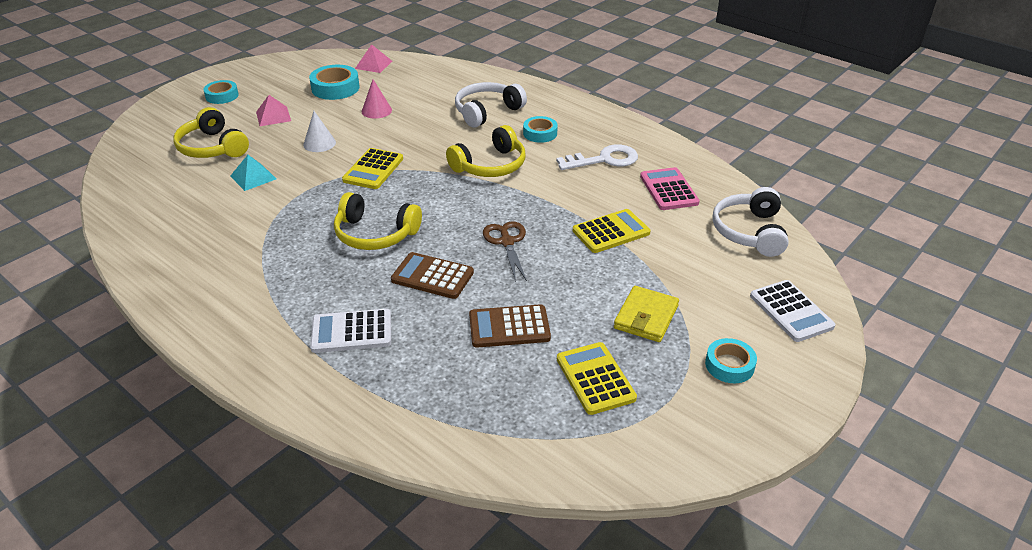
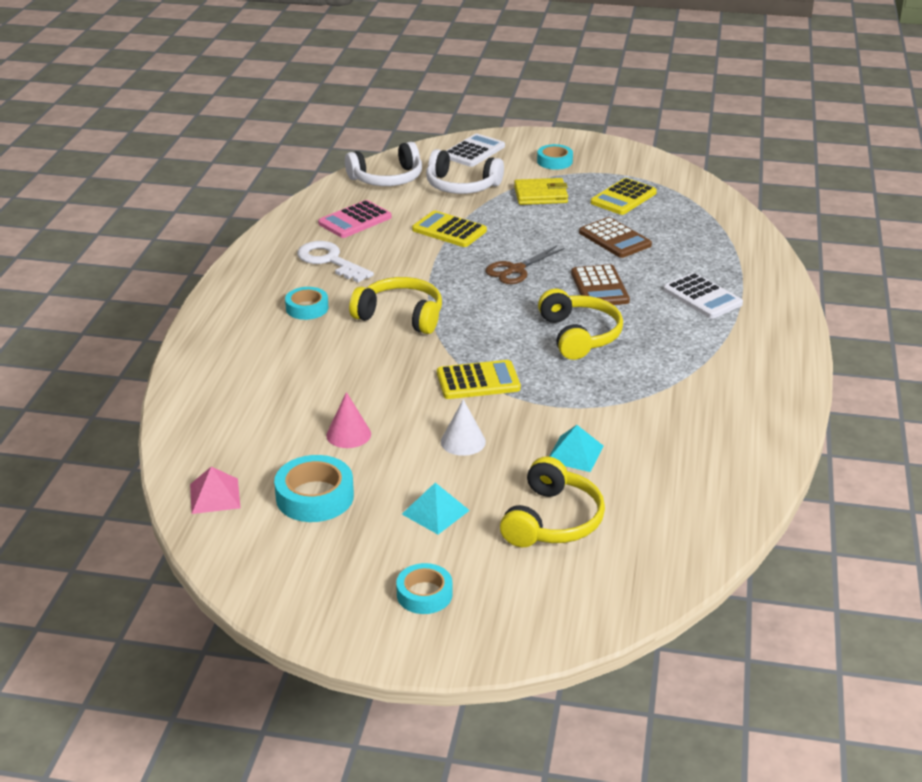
camera: 120 degrees left, 5 degrees down
(273, 116) = (435, 512): pink pyramid -> turquoise pyramid
(487, 112) = (284, 355): white headphones -> white headphones (461, 186)

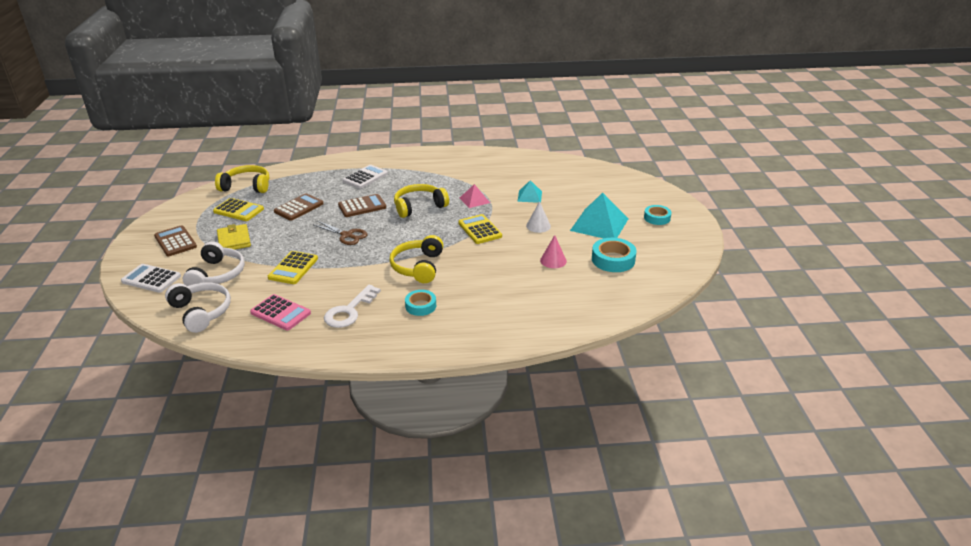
camera: 105 degrees left, 0 degrees up
(215, 496) = (636, 291): pink pyramid -> pink pyramid (474, 200)
(435, 512) = (599, 224): turquoise pyramid -> turquoise pyramid, size x1.88
(552, 520) = (584, 196): yellow headphones -> yellow headphones (246, 186)
(554, 161) = (175, 241): turquoise tape -> brown calculator

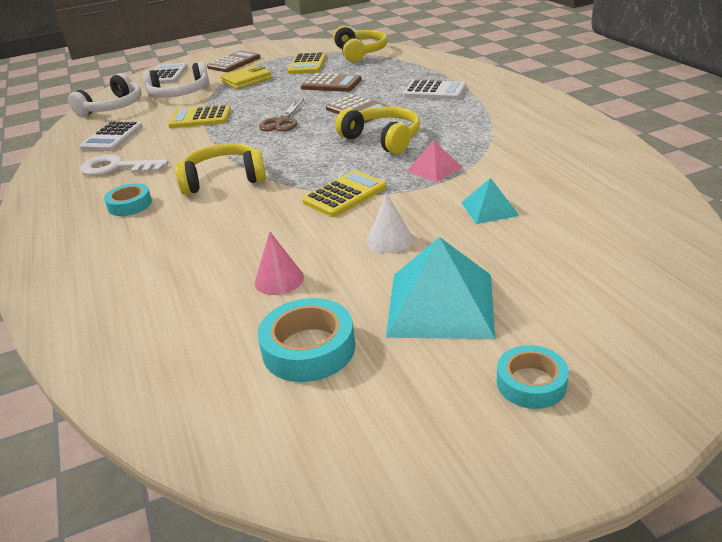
camera: 75 degrees right, 0 degrees up
(280, 313) = (112, 137): pink calculator -> white calculator

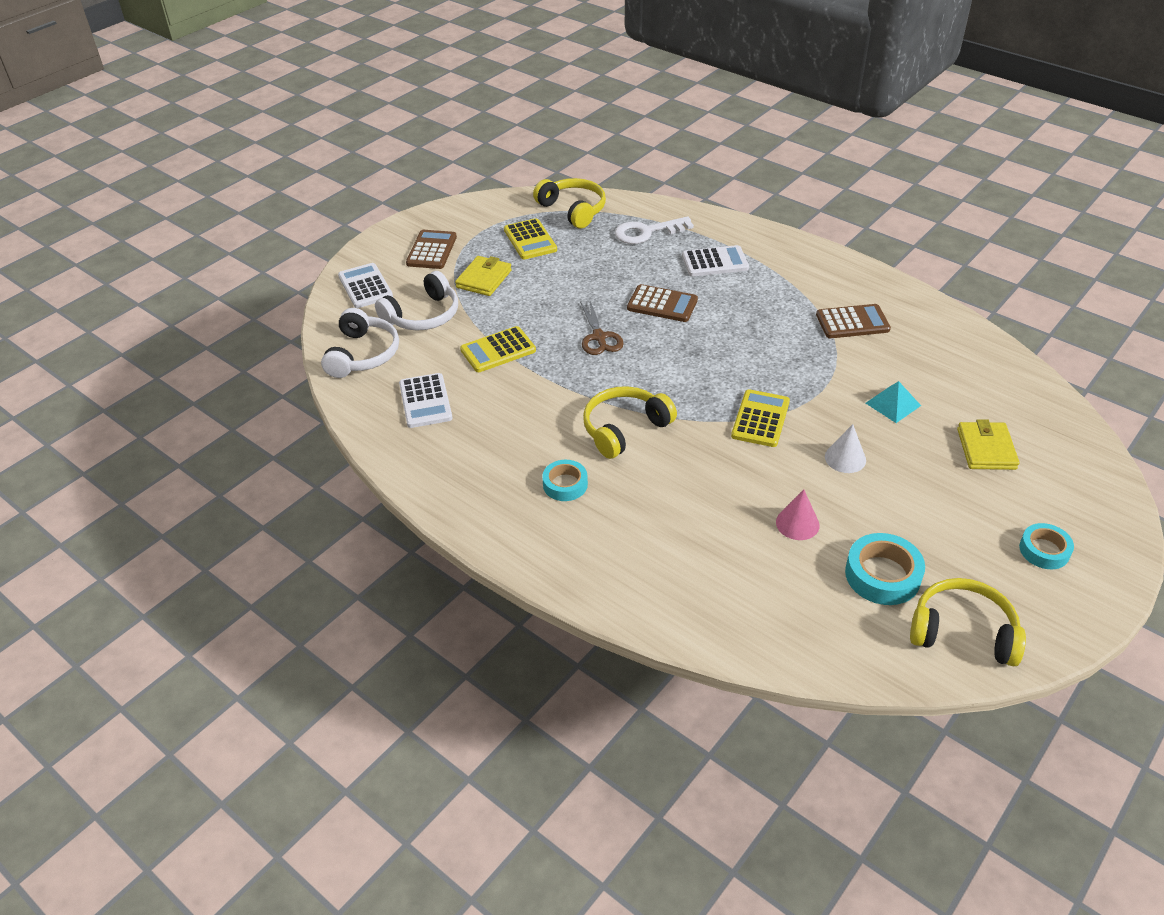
camera: 30 degrees left, 10 degrees up
(117, 168) = (489, 442): white key -> white key (647, 232)
(331, 84) = (593, 269): brown calculator -> brown calculator (852, 322)
(383, 139) = (727, 341): yellow headphones -> yellow headphones (963, 632)
(434, 169) = (809, 369): pink pyramid -> none
(440, 304) = (937, 507): turquoise pyramid -> none
(557, 266) = (986, 449): none -> yellow wallet

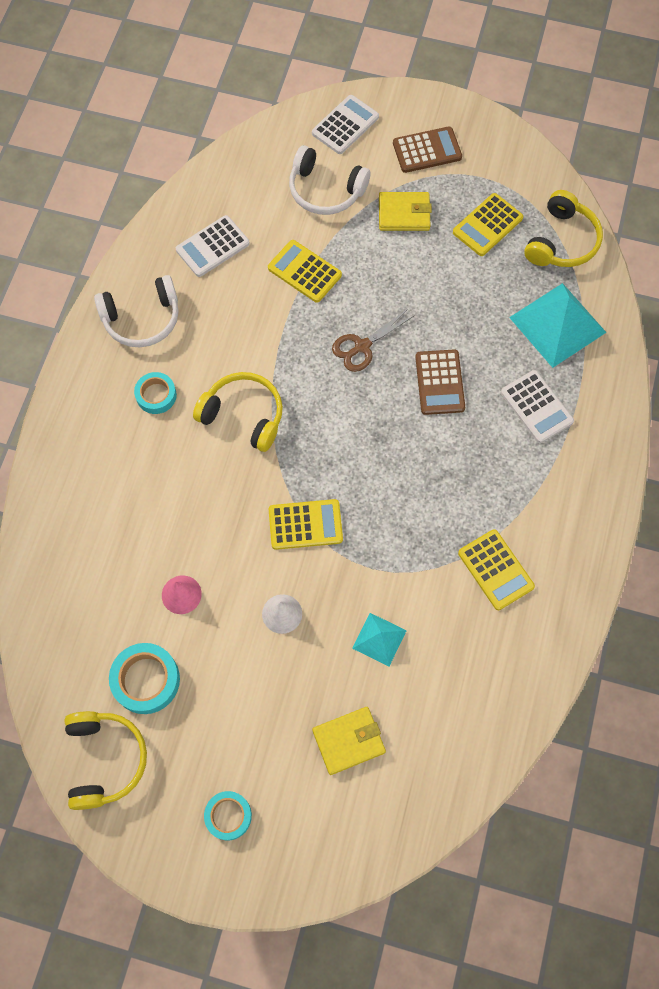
camera: 65 degrees right, 25 degrees up
(362, 354) = (251, 171): white headphones -> white headphones (142, 319)
(647, 232) = (557, 325): white key -> turquoise pyramid
(852, 322) = (495, 570): brown calculator -> yellow calculator

